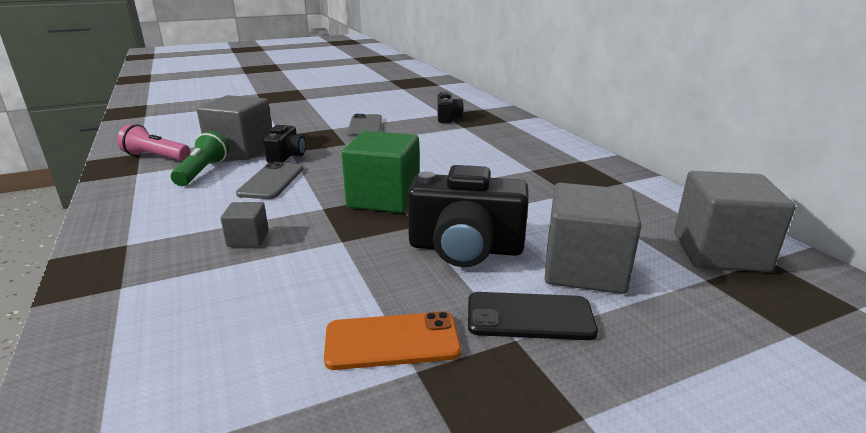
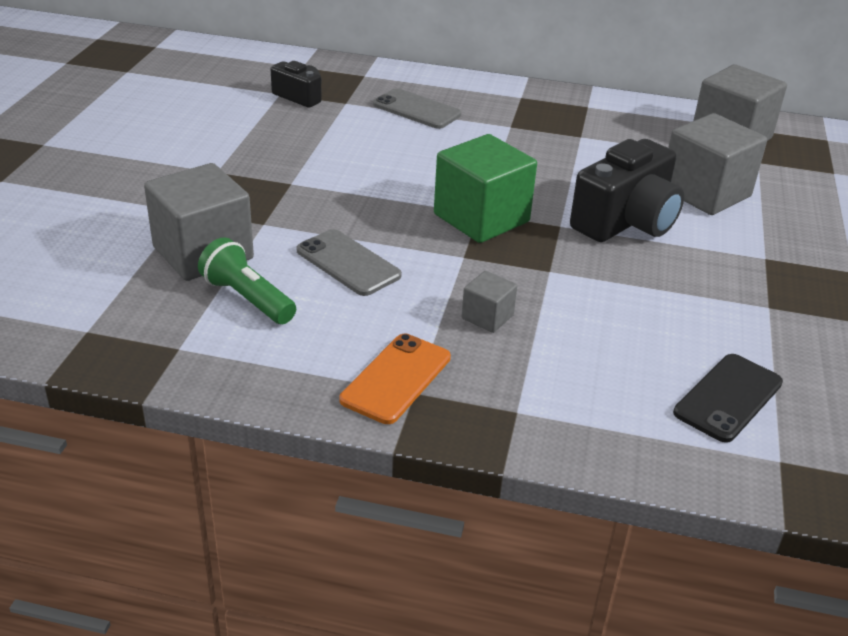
camera: 55 degrees left, 10 degrees up
(156, 157) = (130, 321): pink flashlight -> none
(287, 156) = (277, 230): black camera -> none
(365, 126) = (245, 150): grey phone -> grey phone (416, 110)
(392, 341) = (728, 303): orange phone -> orange phone (396, 378)
(529, 317) = (745, 241): black phone -> black phone (728, 398)

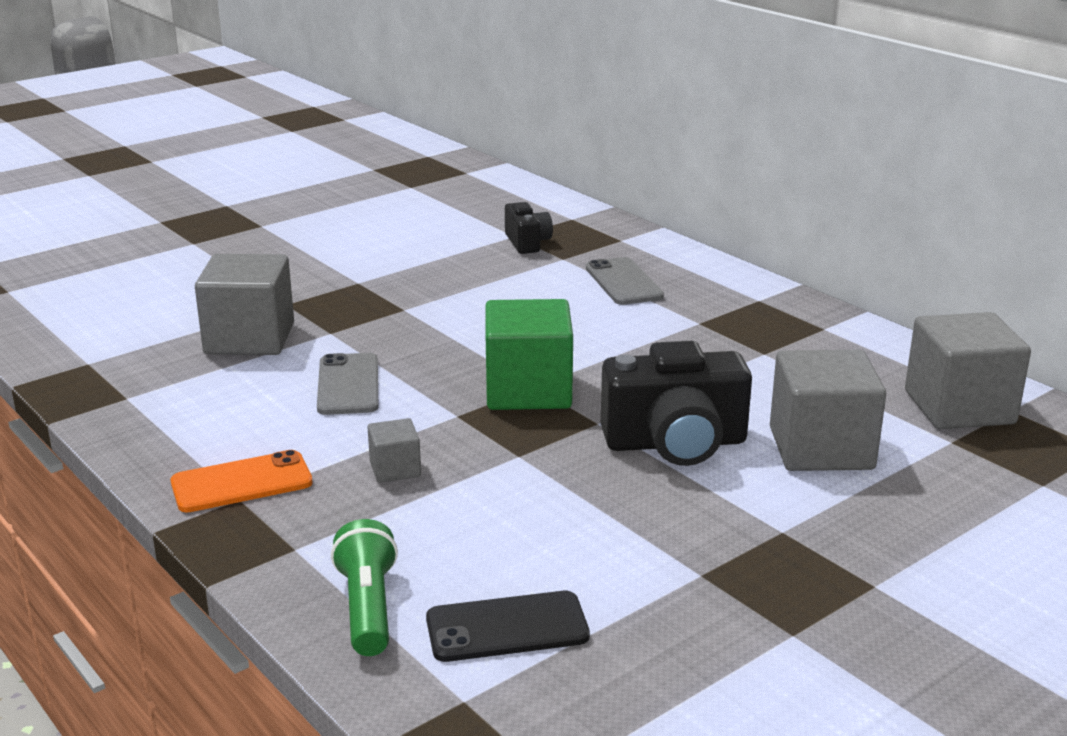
camera: 40 degrees right, 10 degrees down
(247, 299) = (228, 382): green flashlight -> green flashlight (368, 608)

